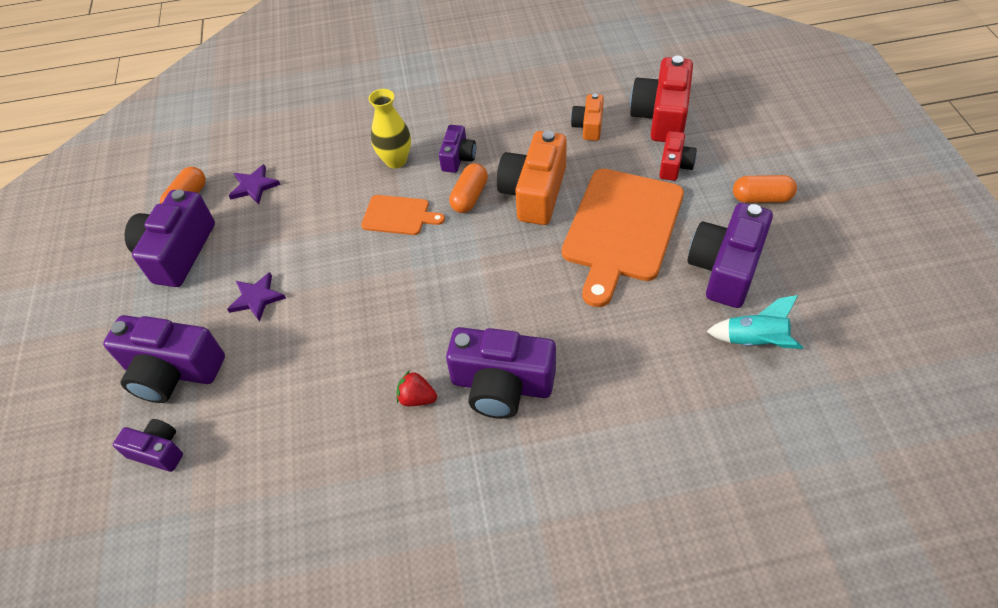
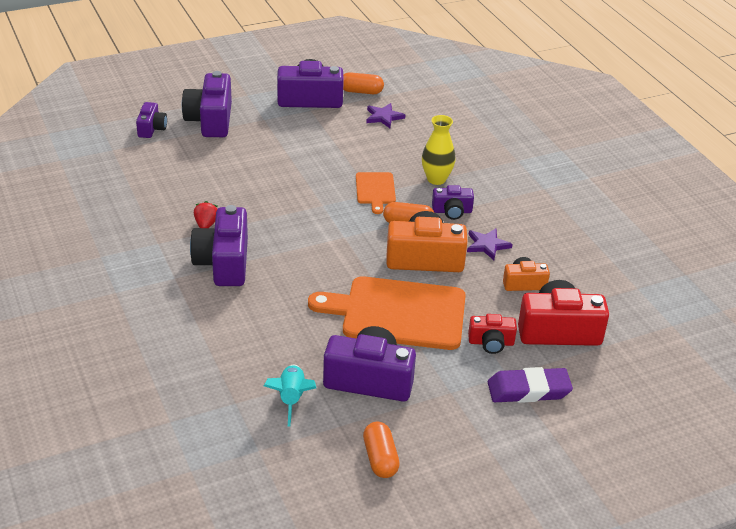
camera: 70 degrees right, 15 degrees down
(257, 298) = (277, 140): purple star -> purple star (487, 245)
(743, 152) = (528, 390): none -> purple eraser
(761, 198) = (467, 403): orange capsule -> orange capsule (380, 459)

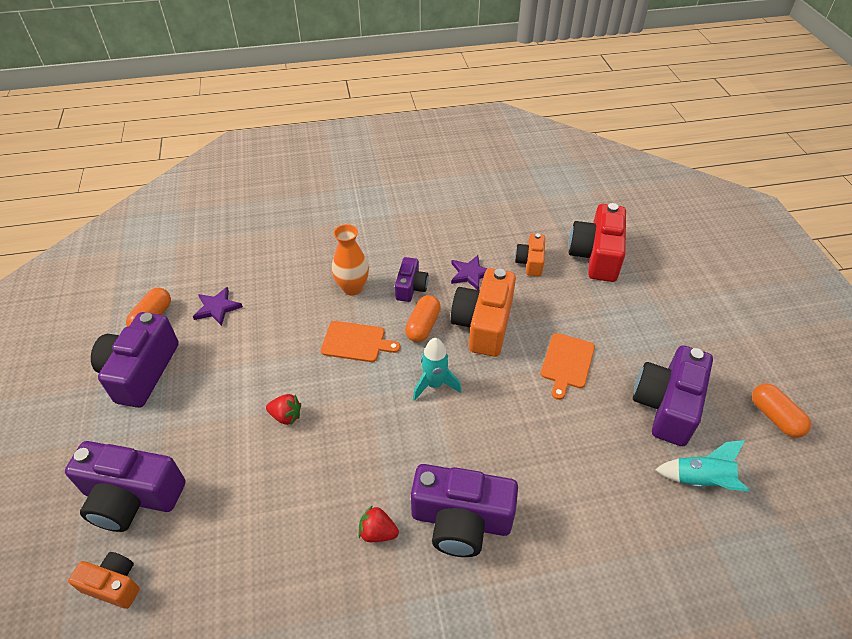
camera: 75 degrees left, 10 degrees up
(151, 128) = (113, 585): purple camera -> orange camera
(291, 168) = (286, 416): none -> red strawberry
(345, 237) = (434, 384): none -> turquoise rocket
(380, 459) = (775, 417): orange capsule -> orange capsule turned 60 degrees clockwise
(398, 313) = (567, 363): orange cutting board -> orange cutting board, size x0.49
(436, 179) = (352, 288): yellow vase -> orange vase
(491, 342) = (611, 303): red camera -> none
(528, 390) = (672, 292): purple eraser -> none

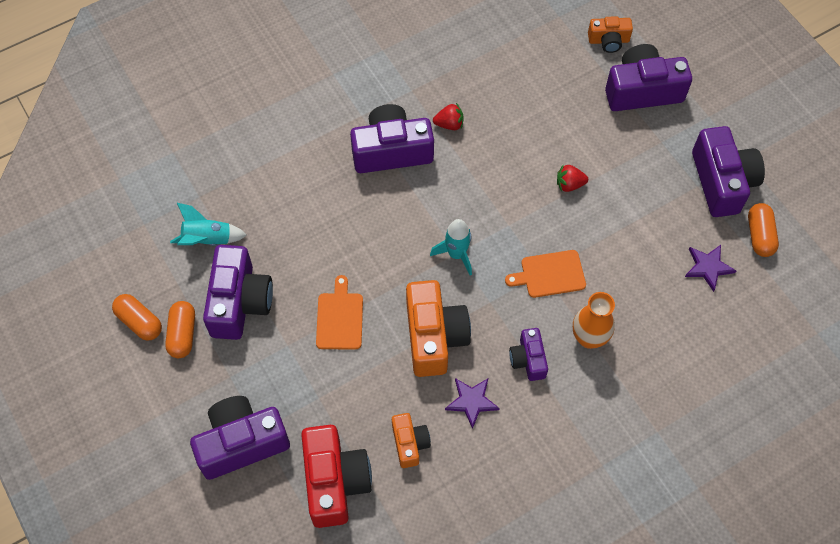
camera: 160 degrees right, 15 degrees up
(423, 326) = (494, 314): orange capsule -> orange capsule (182, 334)
(671, 297) = (241, 443): none -> purple camera

